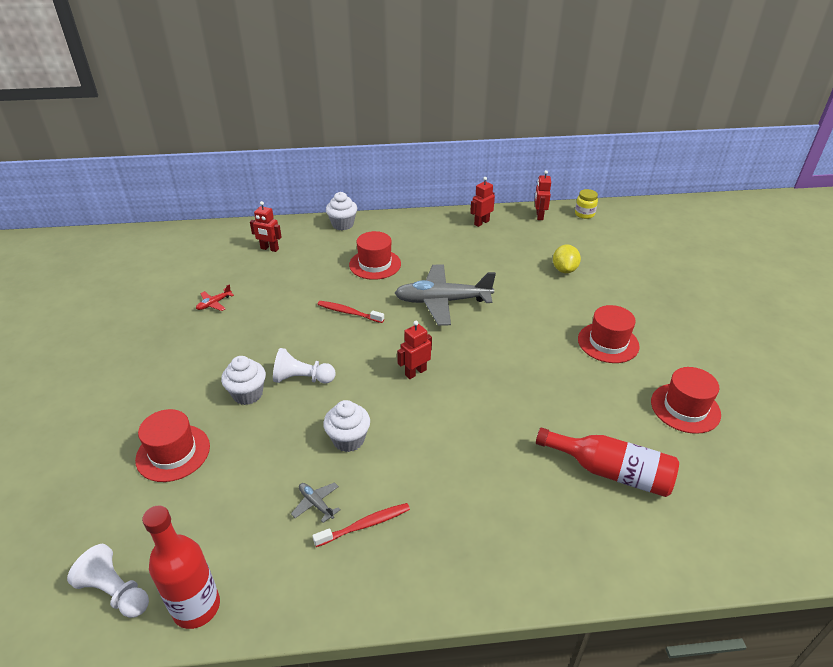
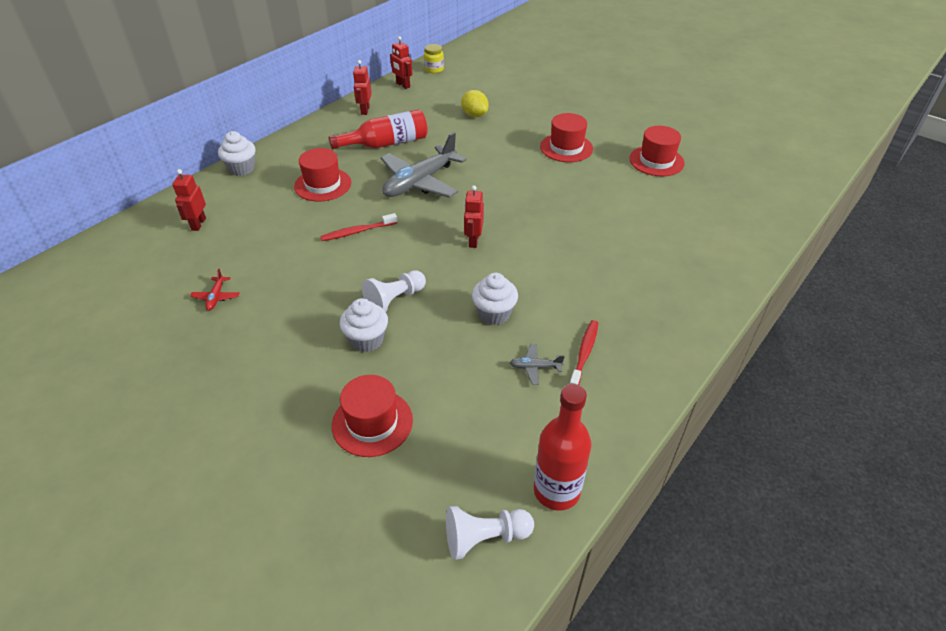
camera: 45 degrees left, 5 degrees up
(269, 249) = (198, 224): red robot -> red robot turned 120 degrees clockwise
(610, 472) = (668, 221): red bottle -> red bottle (386, 143)

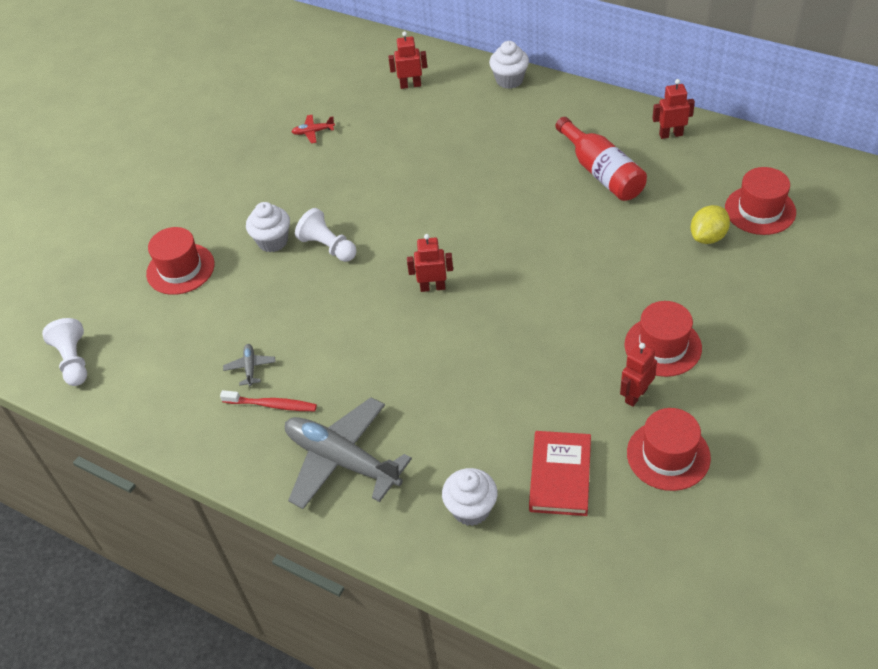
camera: 85 degrees right, 5 degrees up
(323, 185) = (500, 145): red hat -> red hat (760, 210)
(357, 232) = (426, 193): red toothbrush -> none
(403, 85) = (754, 151): red robot -> red robot (635, 395)
(420, 182) = (530, 220): grey plane -> grey plane (342, 460)
(434, 69) = (818, 170): yellow jar -> none
(494, 314) = (319, 325): white cupcake -> white cupcake (471, 509)
(556, 491) = (114, 401): red bottle -> none
(671, 204) = (560, 475): none -> red book

